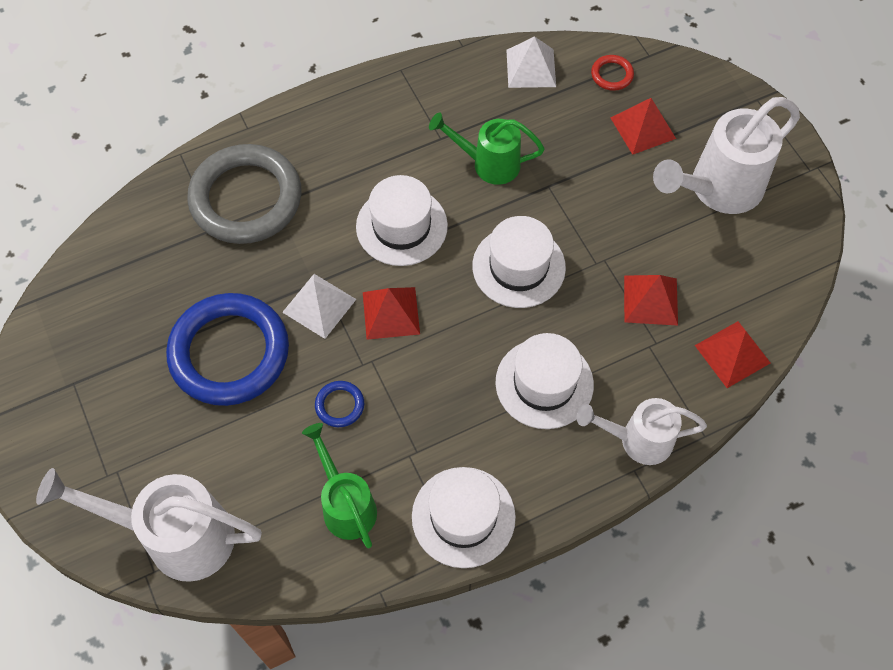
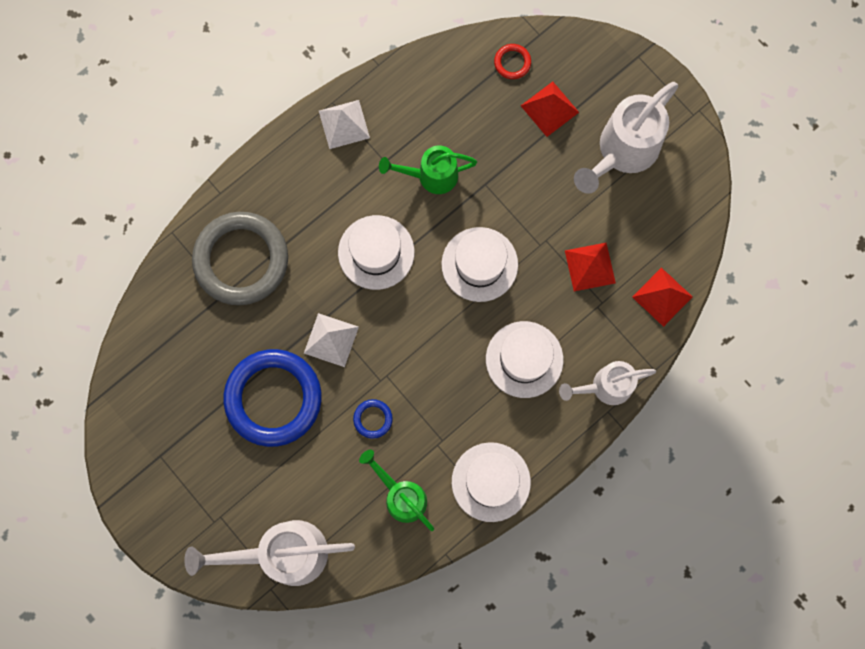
camera: 15 degrees left, 15 degrees up
(391, 313) = (389, 331): red pyramid -> none
(531, 68) = (442, 73): white pyramid -> white pyramid (344, 124)

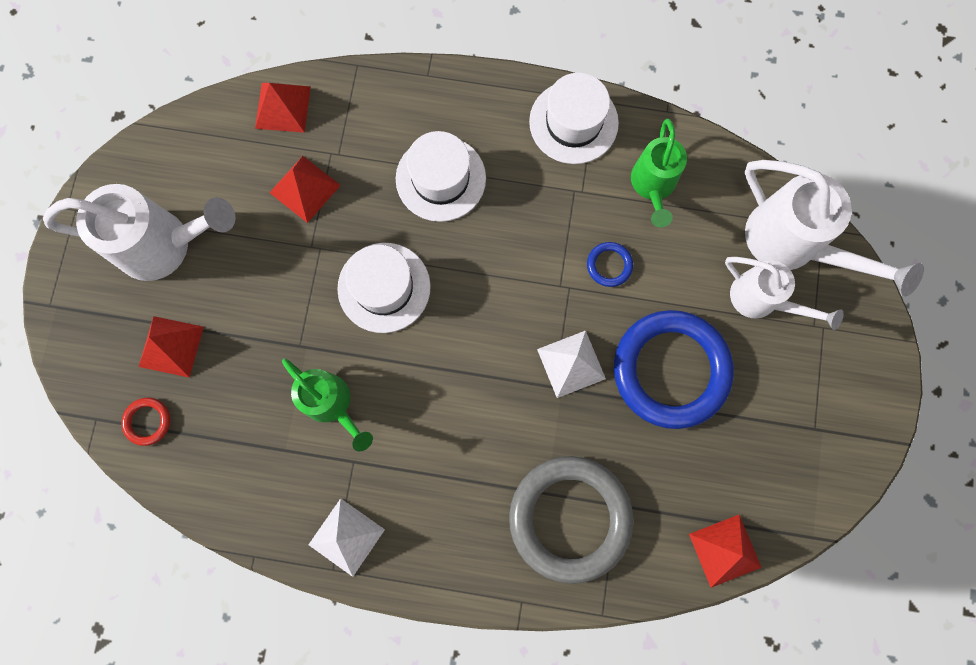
camera: 130 degrees left, 0 degrees up
(142, 335) = (725, 550): none -> red pyramid
(376, 252) = (452, 393): white hat -> none
(605, 387) = (407, 93): white watering can -> white watering can (761, 300)

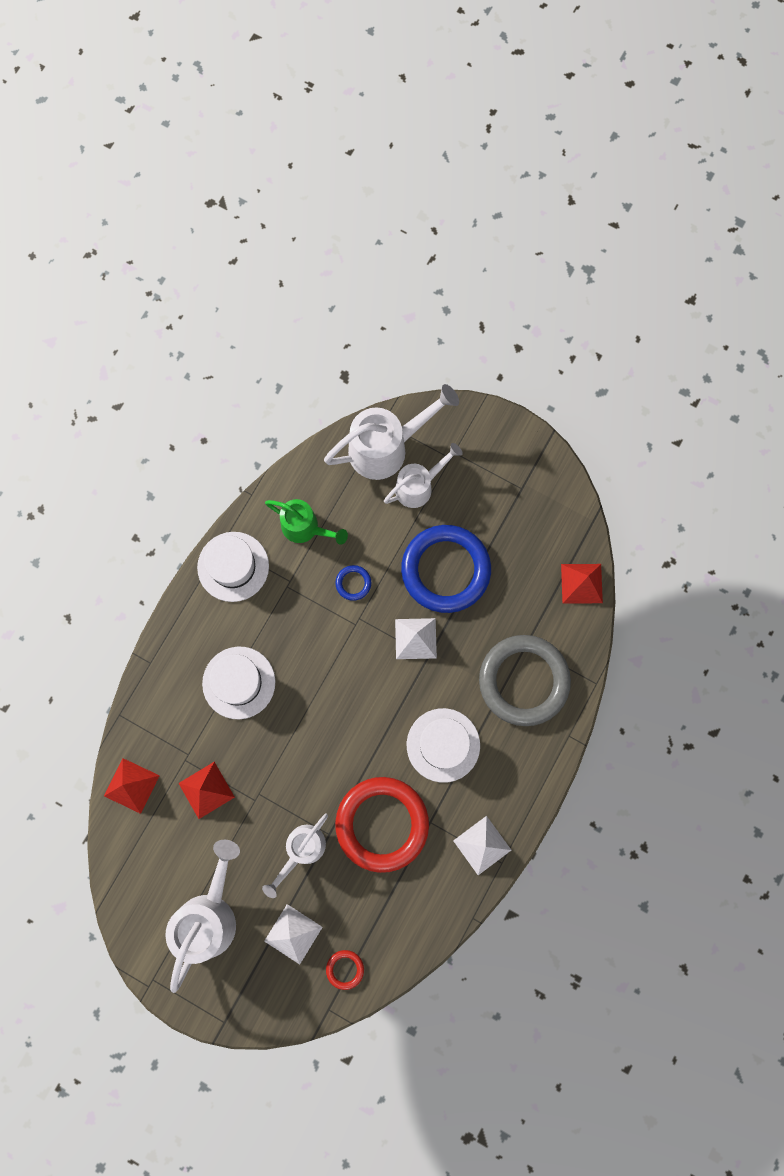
camera: 70 degrees left, 0 degrees up
(171, 346) = (293, 934): red pyramid -> white pyramid
(271, 321) = (302, 850): none -> white watering can
(332, 404) = (382, 824): green watering can -> red ring
(384, 287) = (308, 755): white hat -> white hat (443, 745)

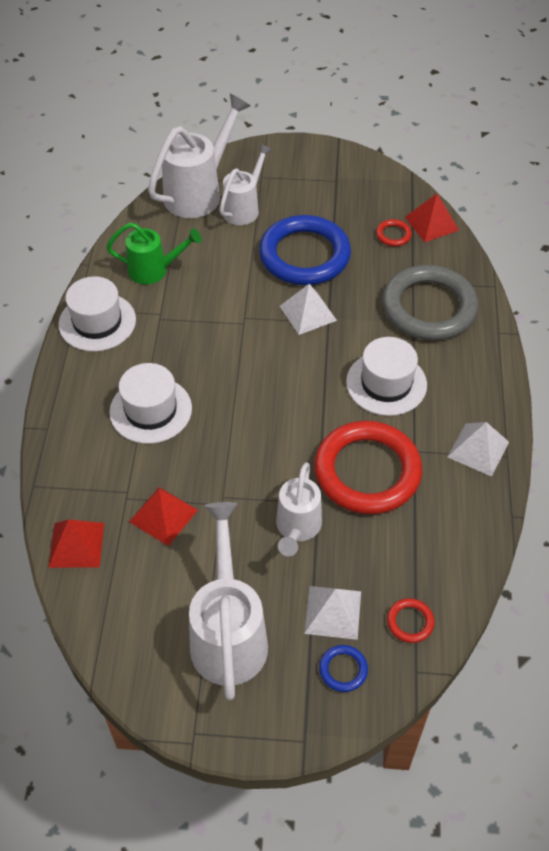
camera: 25 degrees left, 25 degrees down
(353, 583) = (223, 294): blue ring -> blue ring (343, 669)
(538, 581) = (393, 235): none -> red ring

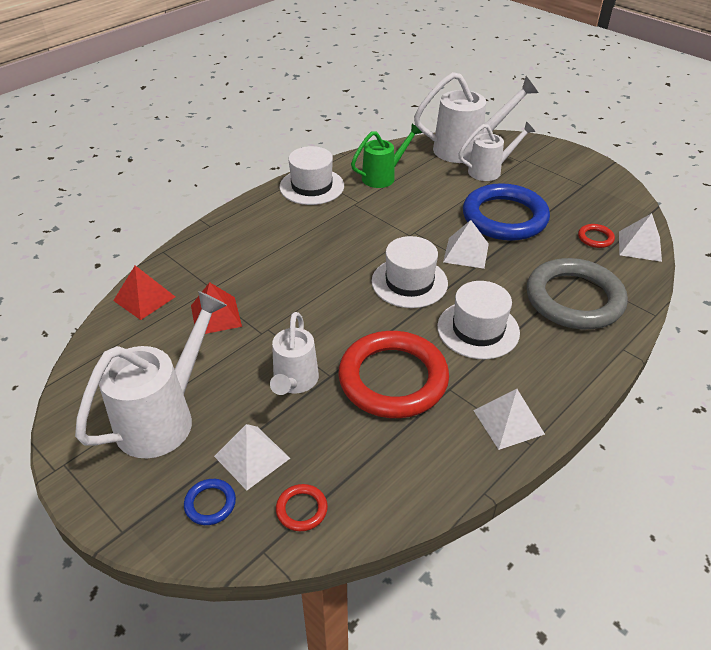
camera: 40 degrees right, 10 degrees down
(151, 410) = (284, 251): white hat -> white hat (409, 282)
(154, 270) = (383, 177): green watering can -> green watering can turned 75 degrees counterclockwise
(297, 528) = (294, 382): white watering can -> white watering can turned 45 degrees counterclockwise
(431, 223) = (639, 246): red pyramid -> white pyramid

